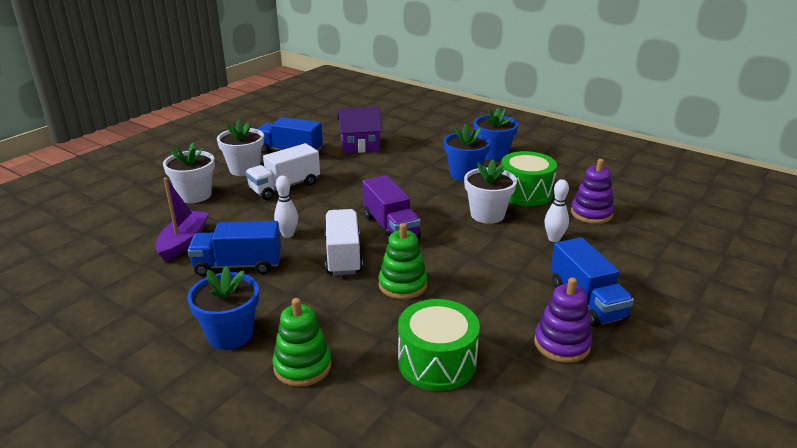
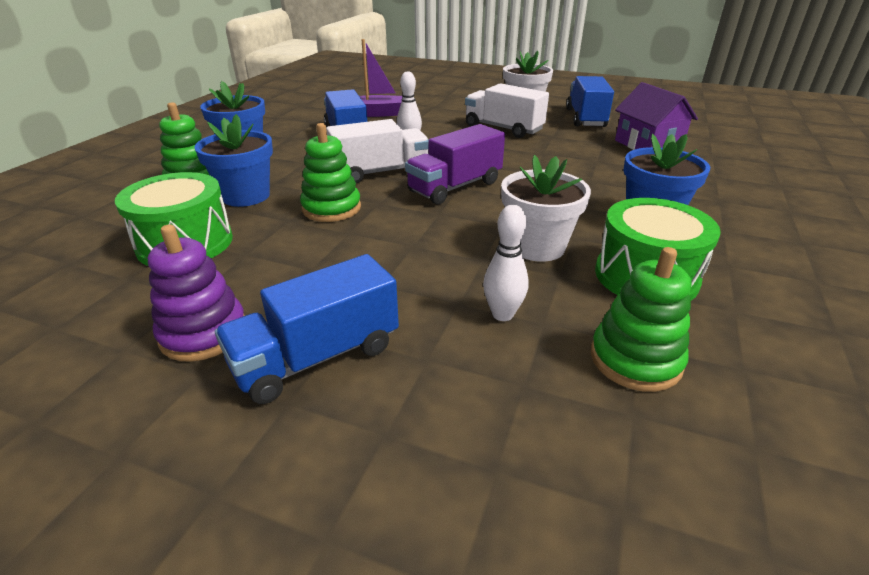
camera: 75 degrees right, 5 degrees up
(195, 195) = (457, 103): white flower pot -> none
(493, 154) = (756, 235): blue flower pot -> blue flower pot (246, 196)
(591, 213) = (635, 359): purple stacking toy -> green stacking toy

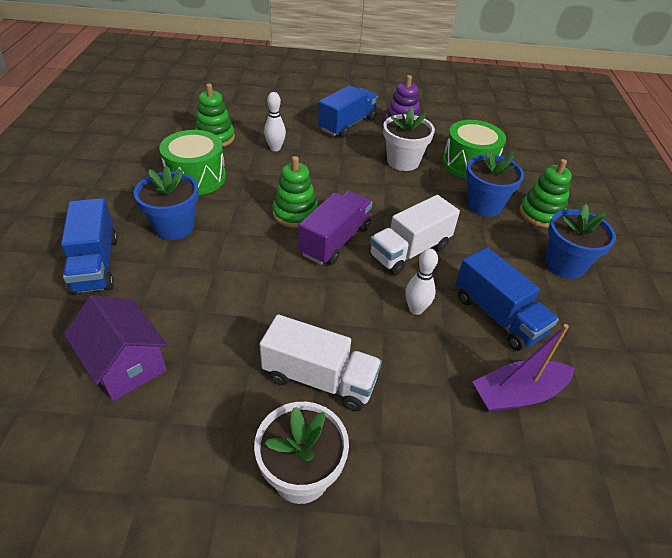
camera: 160 degrees right, 10 degrees up
(331, 208) = (412, 202): green stacking toy -> green stacking toy (295, 213)
(537, 246) = (260, 189): white flower pot -> white flower pot (403, 161)
(585, 118) = (194, 452): blue truck -> blue truck (95, 264)

